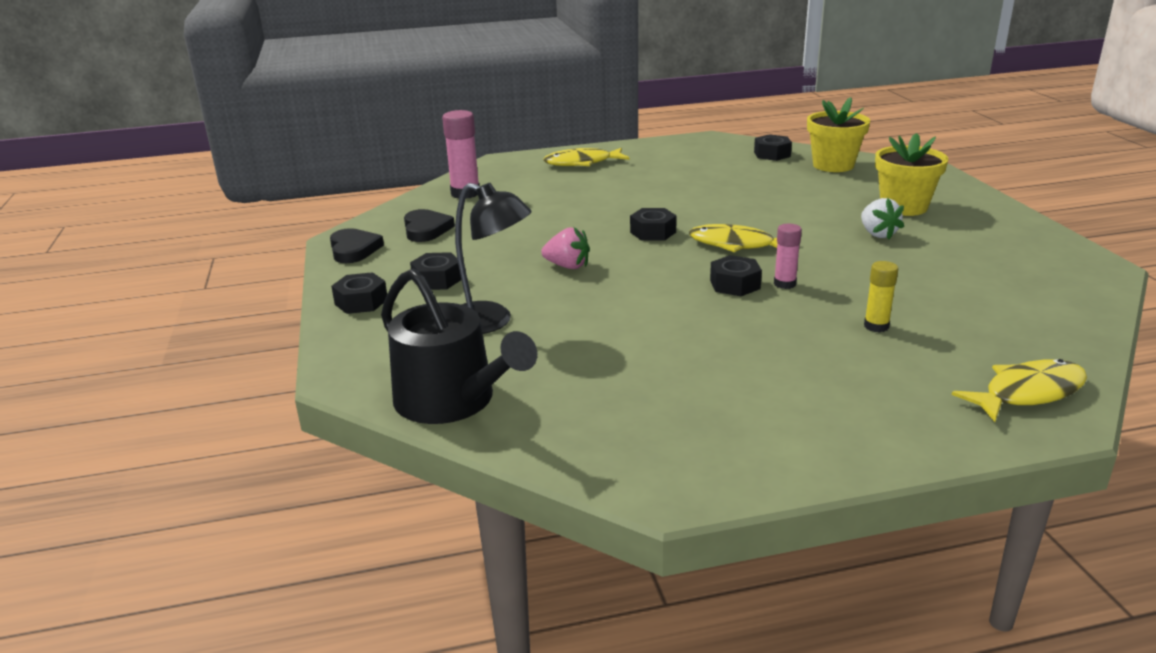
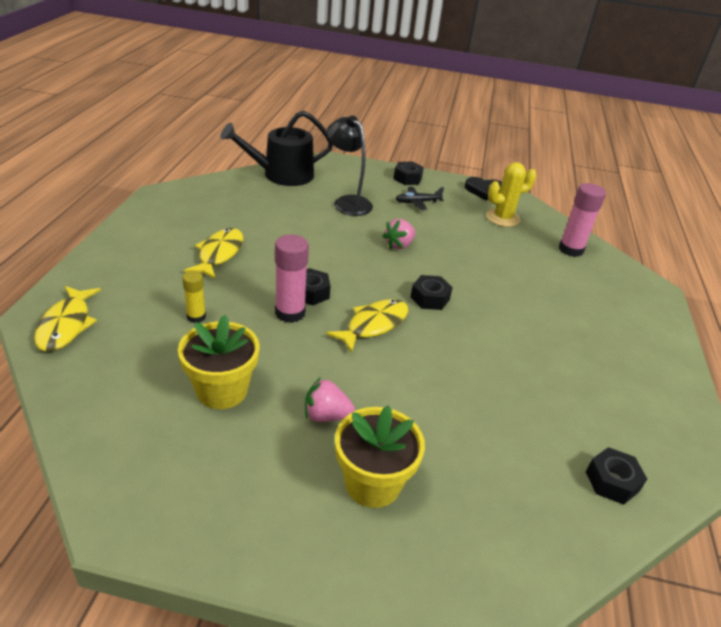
camera: 110 degrees right, 10 degrees up
(426, 229) = (503, 218): black heart -> yellow cactus
(437, 280) = (417, 202): black nut -> black plane
(491, 322) = (347, 202): black lamp -> black lamp turned 90 degrees clockwise
(582, 163) = (630, 328): yellow fish -> yellow fish (219, 254)
(785, 284) = (290, 313): pink glue stick -> pink glue stick, size x1.69
(833, 165) = (544, 515): yellow flower pot -> yellow flower pot (222, 390)
(877, 234) = (326, 415): white strawberry -> pink strawberry

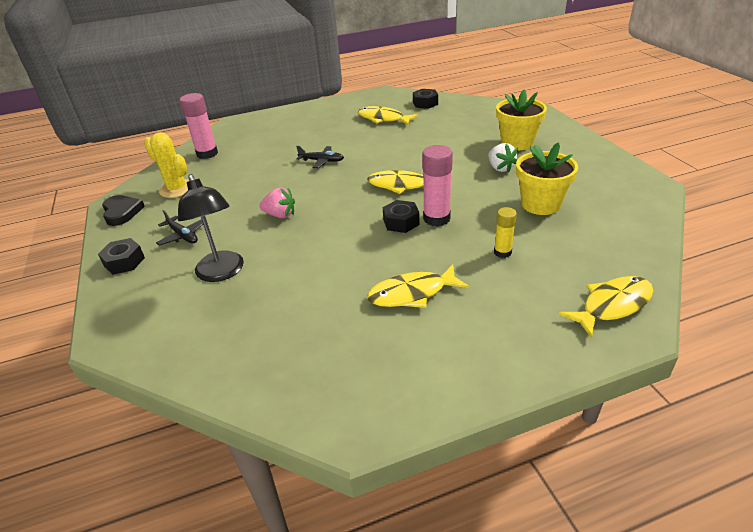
camera: 115 degrees left, 0 degrees up
(282, 175) = (189, 354): black watering can -> none
(326, 415) = (500, 168): pink strawberry -> white strawberry
(347, 202) = (222, 273): black lamp -> black lamp turned 45 degrees counterclockwise
(430, 298) = (342, 179): black nut -> none
(485, 303) = (322, 161): none -> black plane
(576, 403) = (383, 119): none -> yellow fish

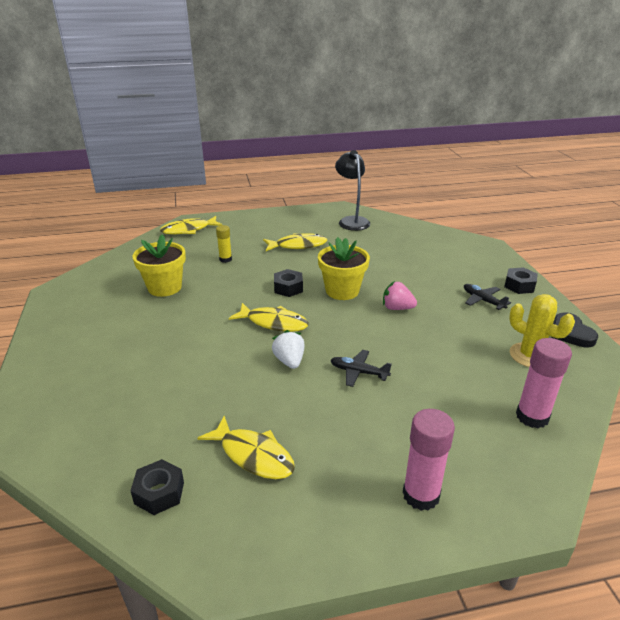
camera: 175 degrees left, 5 degrees down
(222, 273) = (431, 269): black lamp -> black lamp (351, 221)
(436, 218) = (257, 287): pink glue stick -> pink glue stick (421, 495)
(500, 168) = (163, 328): white strawberry -> white strawberry (289, 361)
(517, 143) = (109, 362): yellow flower pot -> yellow flower pot (342, 291)

